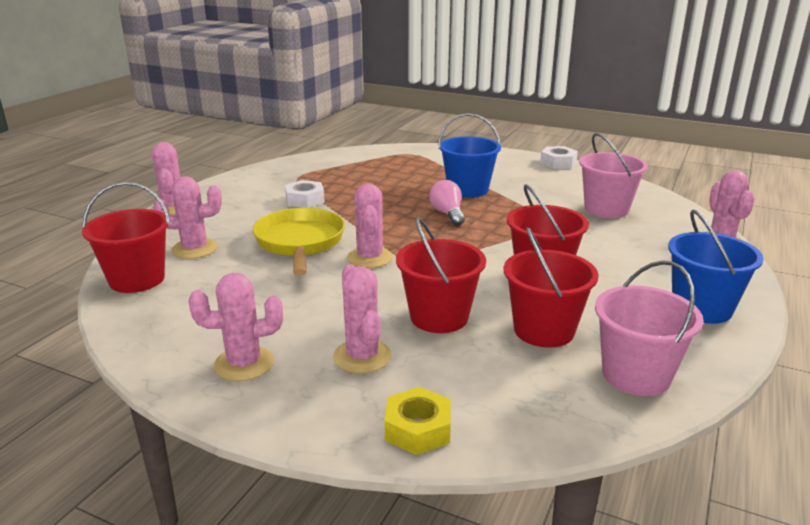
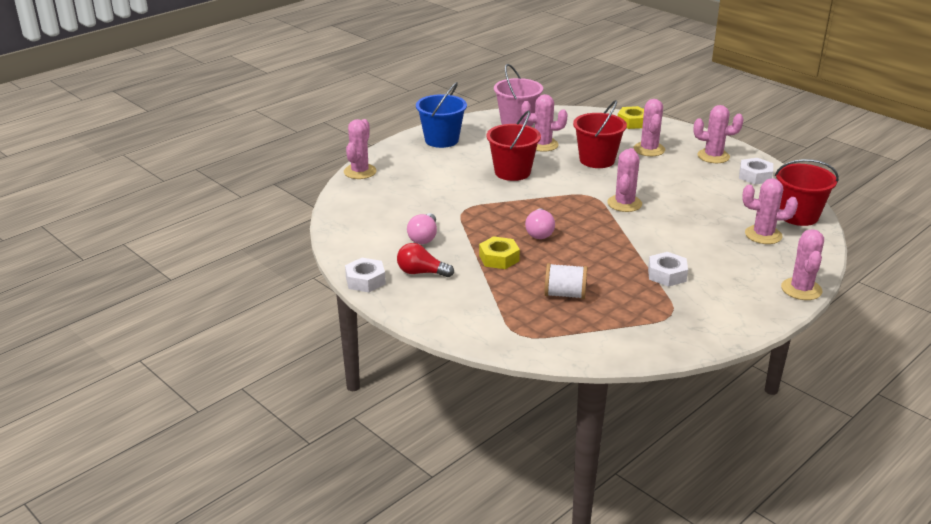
camera: 160 degrees left, 5 degrees up
(177, 334) = (755, 176): none -> white nut
(300, 243) = (676, 226): yellow pan -> none
(391, 176) = (565, 294): none -> white spool
(467, 190) = (499, 258): blue bucket -> yellow nut
(522, 172) = (421, 272): none -> red light bulb
(544, 330) = (542, 145): red bucket -> pink cactus
(553, 194) = (424, 237): none -> pink light bulb
(606, 209) = (400, 213): pink bucket -> none

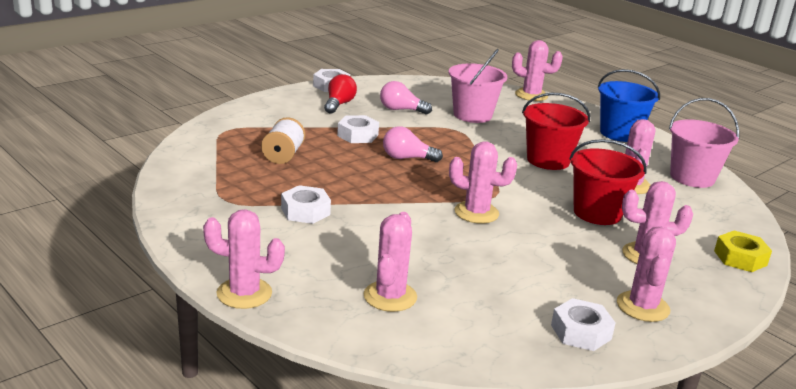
camera: 90 degrees right, 5 degrees down
(423, 201) = (472, 115): none -> pink bucket
(499, 258) = (357, 135): yellow nut -> white nut
(798, 216) = (447, 343): red bucket -> none

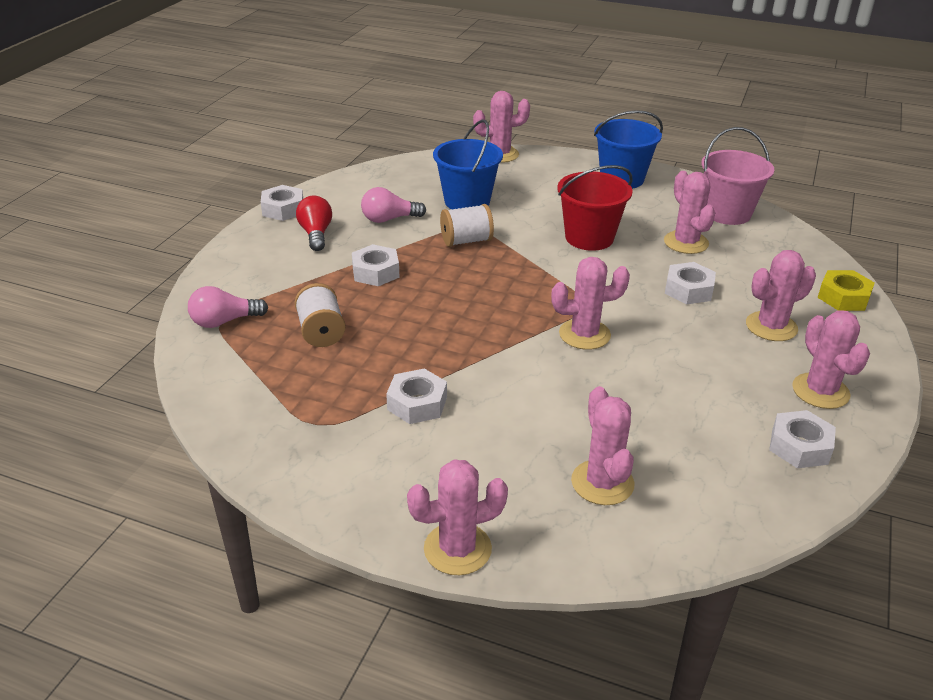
camera: 25 degrees left, 10 degrees up
(407, 158) = (454, 286): pink light bulb -> pink light bulb (224, 321)
(445, 136) = (466, 241): none -> white spool
(472, 115) = (467, 201): pink bucket -> blue bucket
(597, 213) = (688, 290): red bucket -> white nut

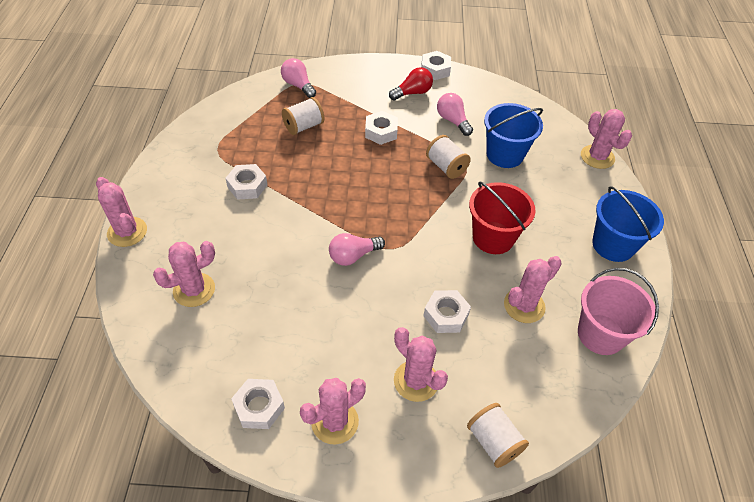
camera: 70 degrees right, 15 degrees up
(584, 334) = (353, 256): pink cactus -> pink light bulb
(843, 297) = (493, 442): yellow nut -> white spool

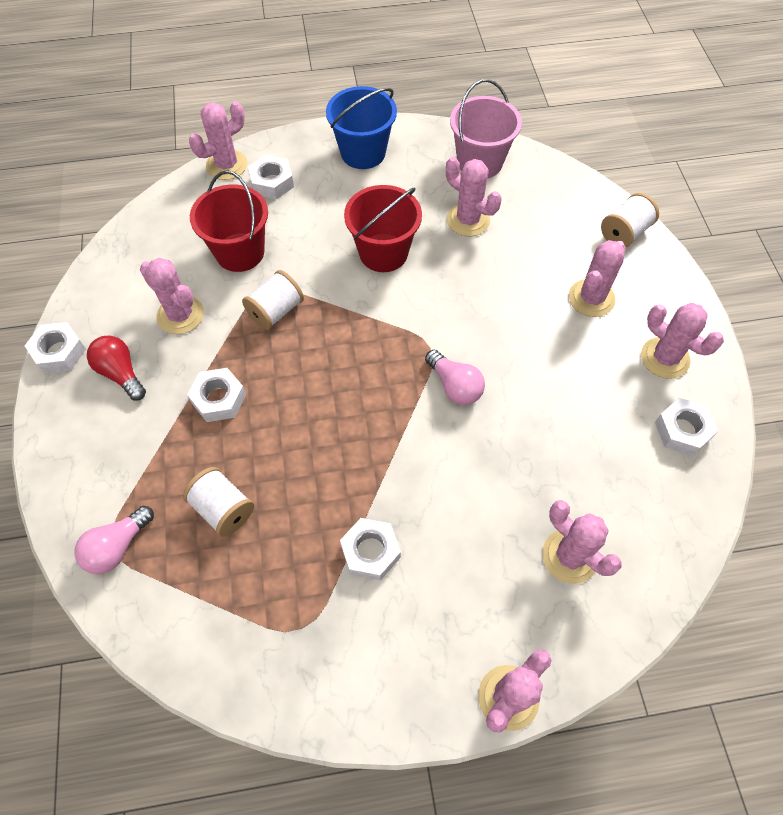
camera: 100 degrees left, 10 degrees up
(446, 315) = (504, 283): white nut -> white nut (272, 182)
(452, 121) = (180, 315): pink light bulb -> pink cactus
(504, 154) = (240, 252): blue bucket -> red bucket

